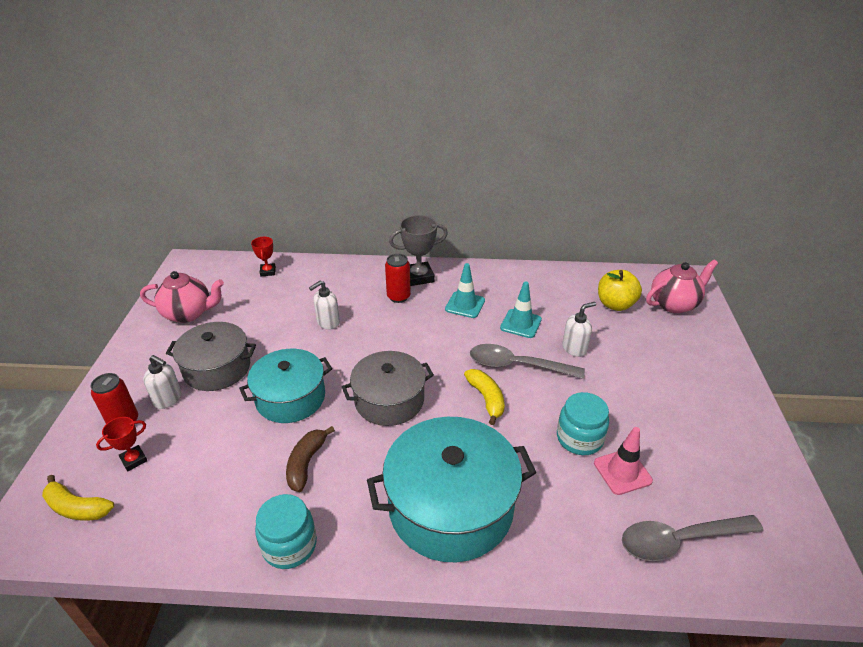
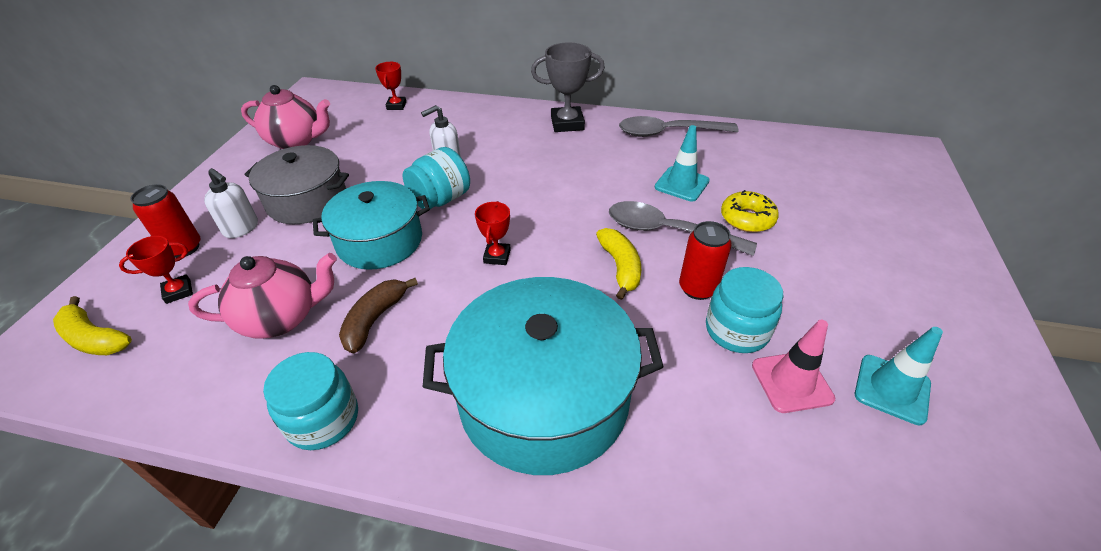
camera: 10 degrees right, 5 degrees up
(331, 356) = (440, 199): none -> turquoise jar
(389, 400) = (497, 256): grey pot -> red trophy
(398, 297) = (538, 142): red can -> red can (697, 288)
(465, 305) = (616, 157): turquoise traffic cone -> turquoise traffic cone (892, 389)
(574, 348) = (747, 218): white soap dispenser -> yellow donut
(615, 304) = (809, 172): yellow apple -> none
(674, 304) = (889, 178): pink teapot -> pink teapot (282, 318)
(680, 540) = (868, 492): grey spoon -> grey spoon (668, 133)

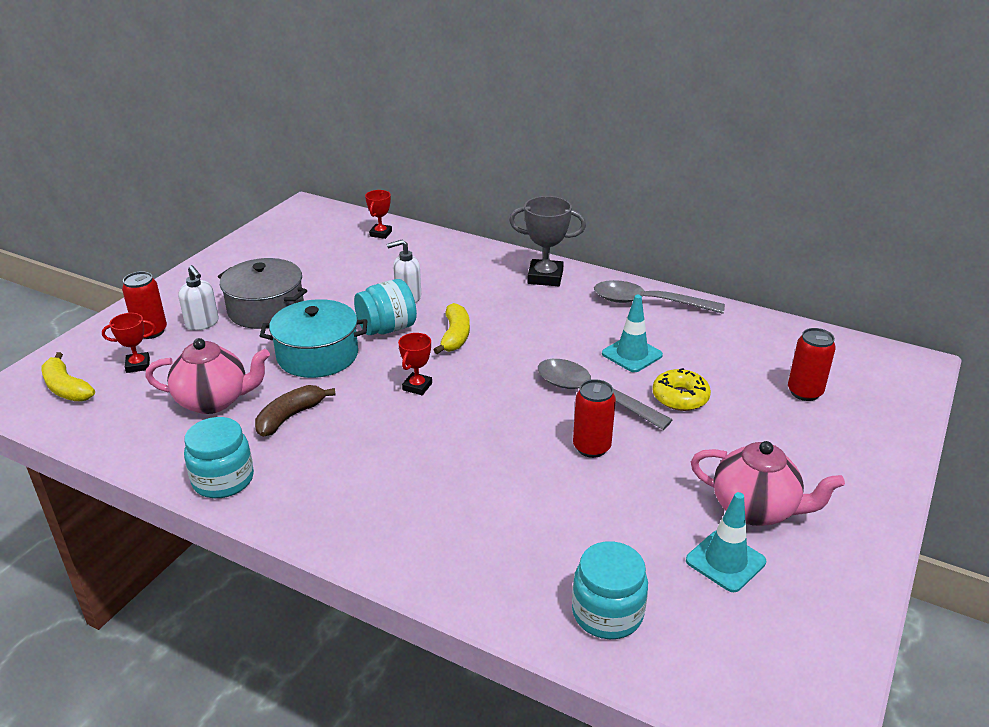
camera: 15 degrees right, 10 degrees down
(296, 141) = (274, 254): pink teapot -> pink teapot (756, 509)
(544, 397) = (406, 502): turquoise pot -> none
(620, 267) = (527, 417): yellow banana -> yellow banana (455, 336)
(736, 330) = (608, 487): turquoise jar -> turquoise jar (607, 613)
(791, 382) = (633, 536): pink traffic cone -> none
(846, 193) = (804, 392): none -> red can

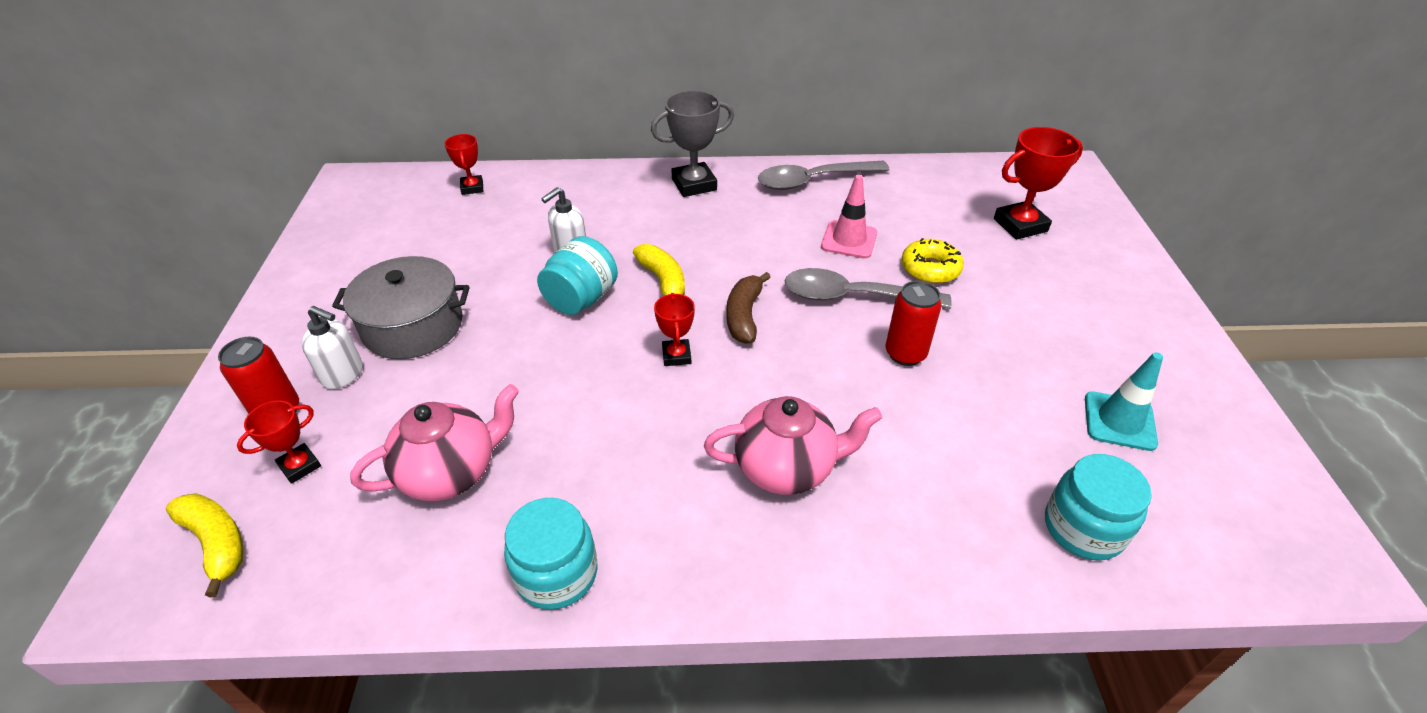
camera: 30 degrees left, 10 degrees up
(66, 388) = (217, 543): yellow banana -> yellow banana turned 150 degrees counterclockwise
(290, 417) = (566, 452): brown banana -> brown banana (744, 316)
(317, 355) = (529, 361): turquoise pot -> none
(632, 354) = (849, 240): turquoise traffic cone -> pink traffic cone
(756, 509) = (1092, 357): pink teapot -> pink teapot (787, 468)
(804, 392) = (1020, 225): red can -> red trophy

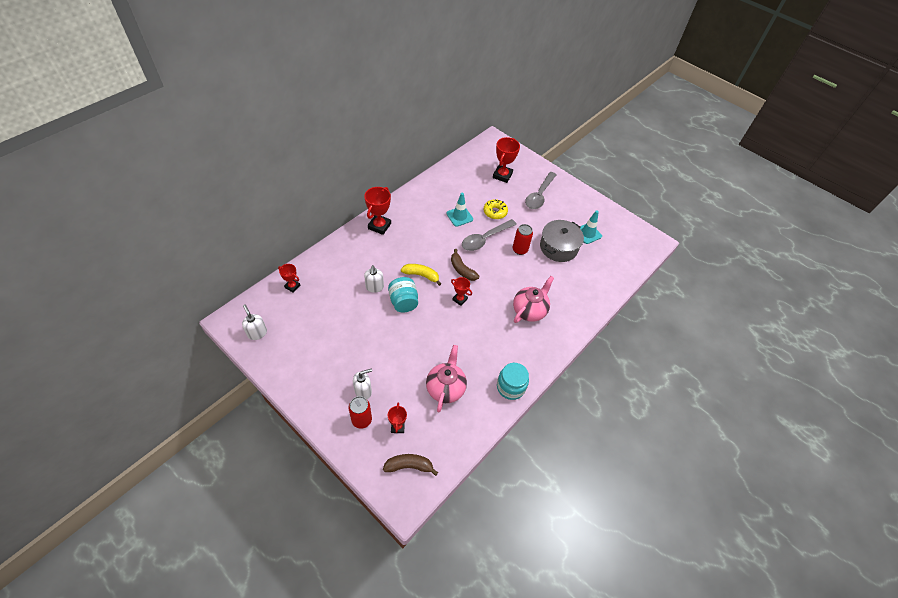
camera: 50 degrees left, 10 degrees up
(217, 543) = (409, 466): yellow banana -> brown banana
(353, 212) = (257, 333): none -> white soap dispenser
(413, 326) = (360, 356): grey pot -> grey pot (558, 247)
(694, 184) = (379, 226): grey trophy -> red trophy
(813, 181) = (419, 197): grey spoon -> grey spoon (539, 195)
(849, 240) = (459, 216): pink traffic cone -> turquoise traffic cone
(1083, 528) = (606, 272): turquoise jar -> none

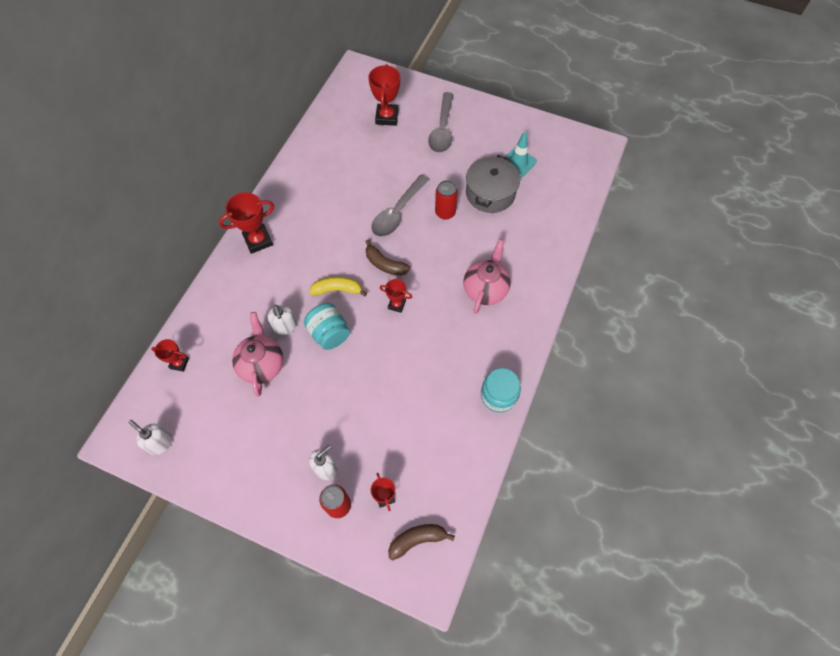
camera: 15 degrees left, 10 degrees up
(379, 226) = (258, 240): red trophy -> red trophy turned 60 degrees clockwise
(445, 388) = (423, 426): pink teapot -> pink teapot (262, 364)
(459, 216) = (354, 192): turquoise traffic cone -> none
(495, 212) = (396, 171): yellow donut -> none

